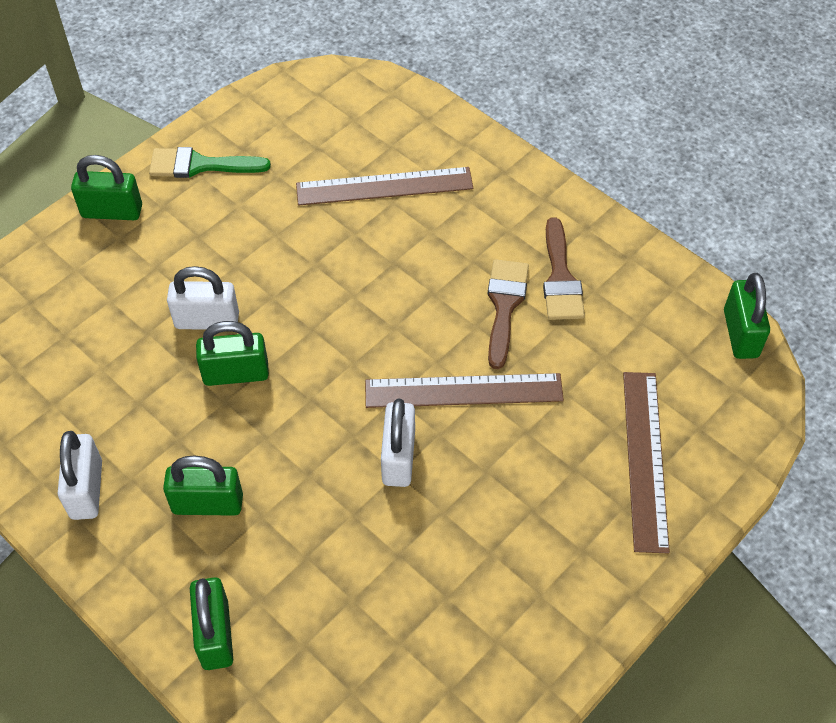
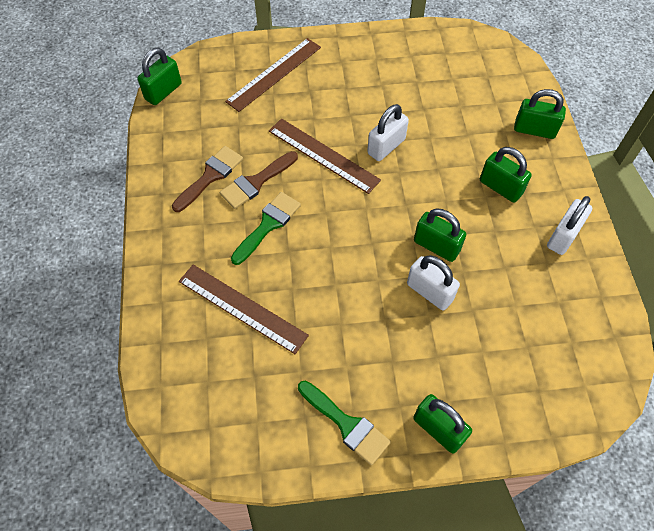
camera: 140 degrees left, 5 degrees up
(215, 634) = (534, 130): green padlock -> green padlock turned 75 degrees clockwise
(442, 272) = (268, 225): none -> green brush

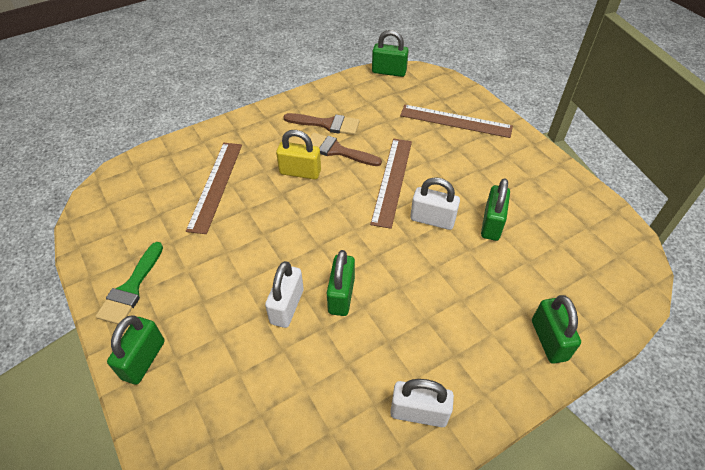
camera: 65 degrees right, 10 degrees down
(268, 225) = (300, 172): green brush -> yellow padlock
(500, 187) = (446, 330): green padlock -> green padlock (491, 224)

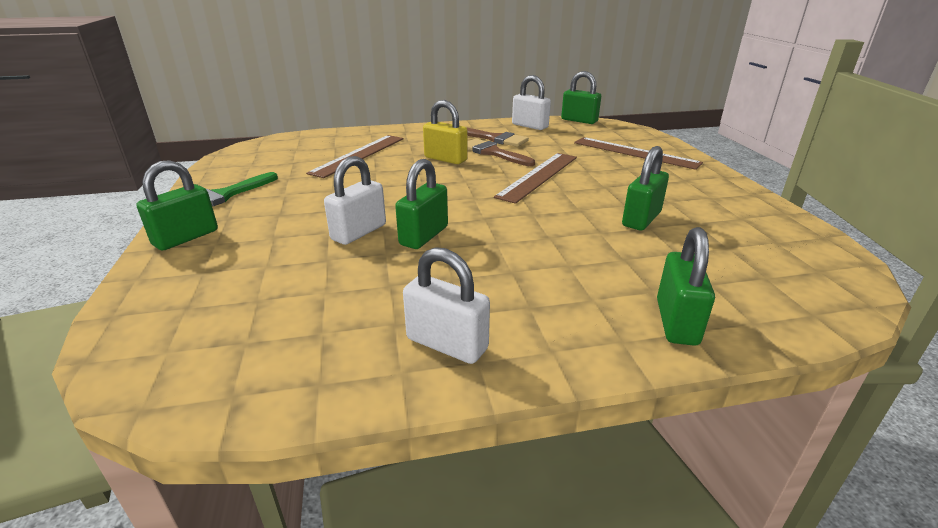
camera: 20 degrees right, 20 degrees down
(432, 220) = (568, 205): white padlock -> white padlock (530, 126)

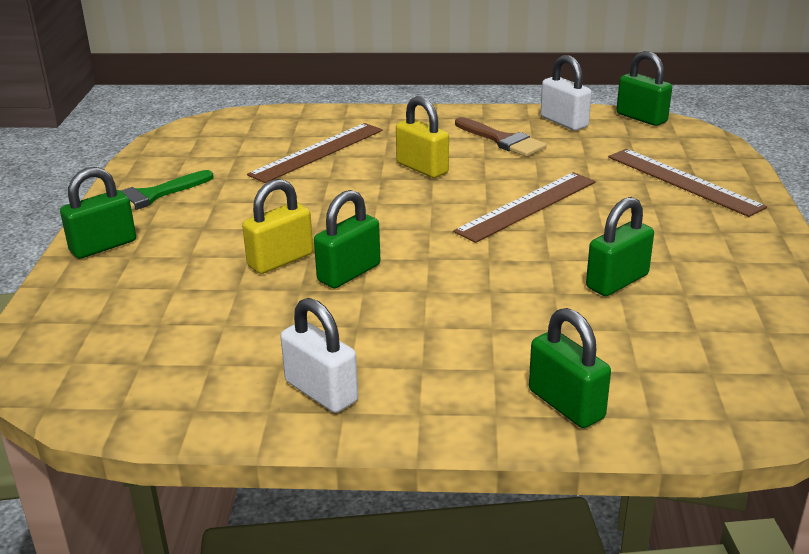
camera: 15 degrees right, 0 degrees up
(359, 232) = (280, 260): white padlock -> yellow padlock
(493, 153) = (488, 164): brown brush -> none
(676, 322) = (566, 404): green padlock -> green padlock turned 60 degrees counterclockwise

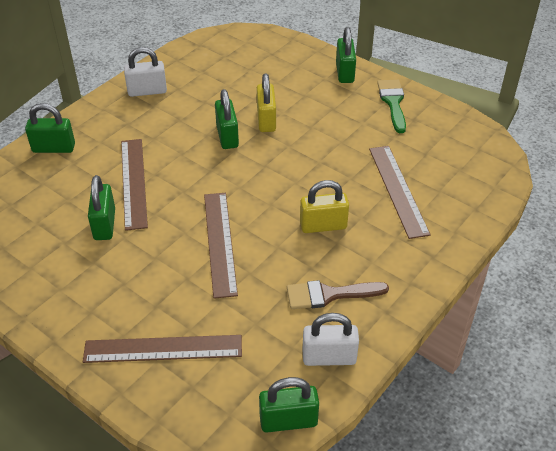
camera: 125 degrees right, 15 degrees up
(526, 298) = (133, 182): none -> brown ruler

